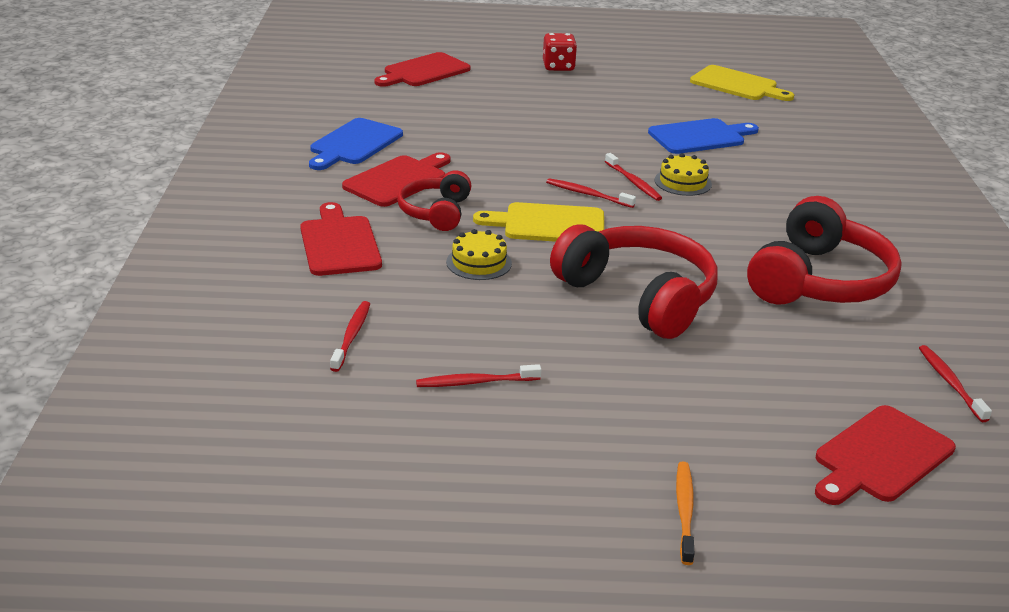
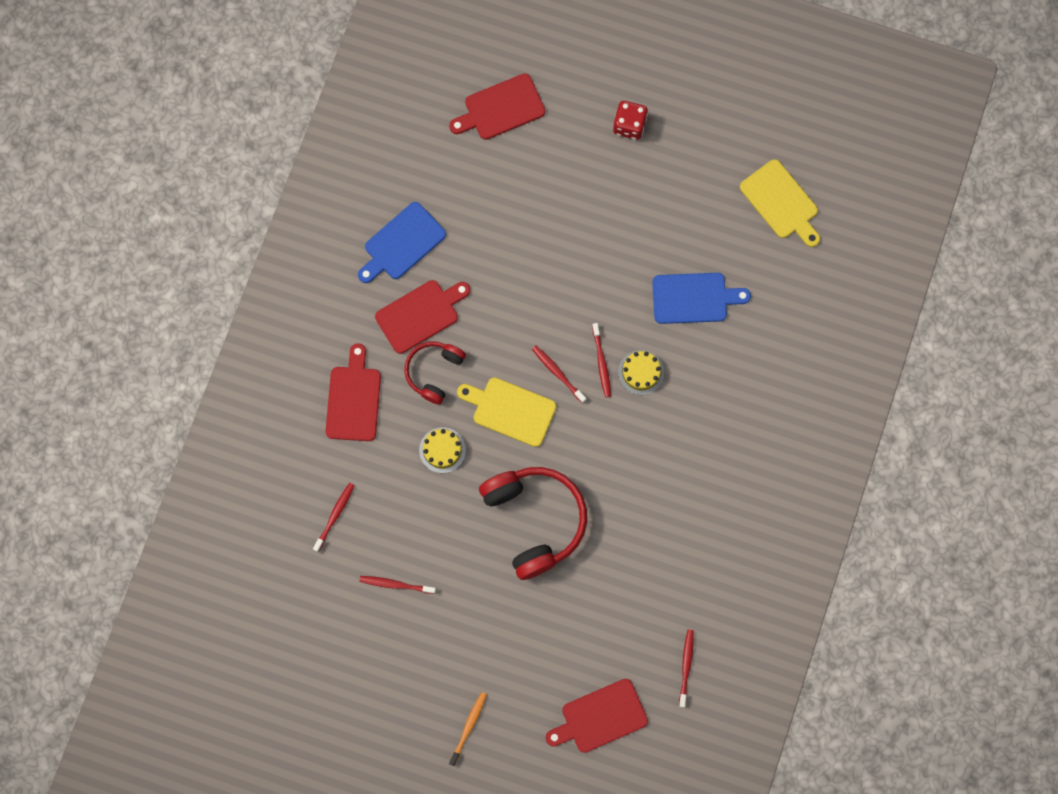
camera: 20 degrees right, 45 degrees up
(818, 281) = (669, 535): red headphones -> none

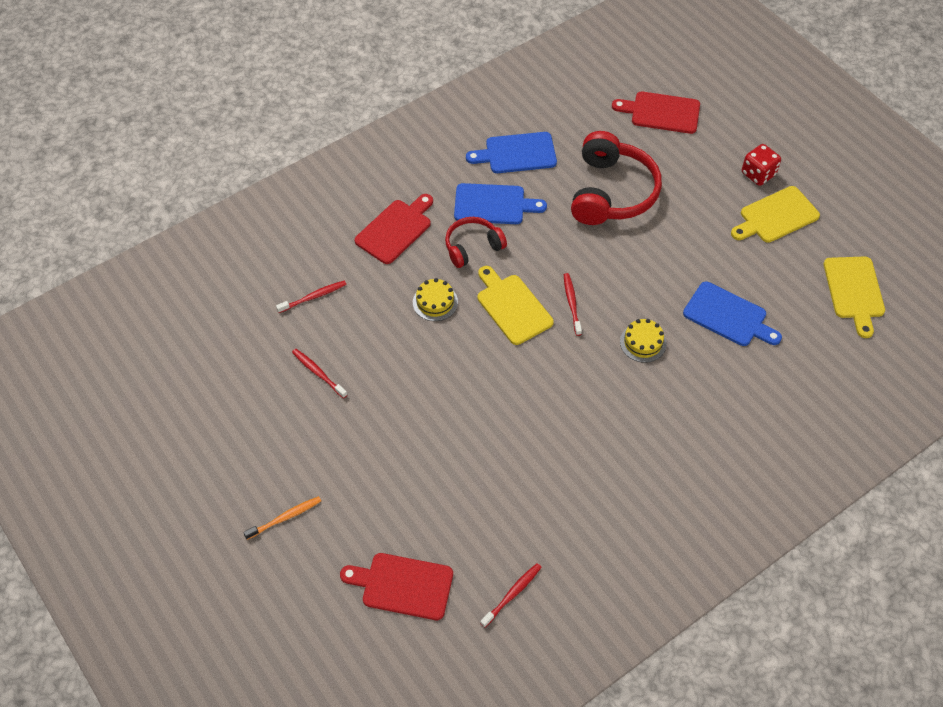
camera: 35 degrees right, 20 degrees down
(420, 315) = (493, 205): red cutting board -> blue cutting board
(534, 520) = (469, 396): red headphones -> red headphones (611, 192)
(601, 363) = (614, 317): red toothbrush -> none
(672, 163) = (776, 216): none -> yellow cutting board

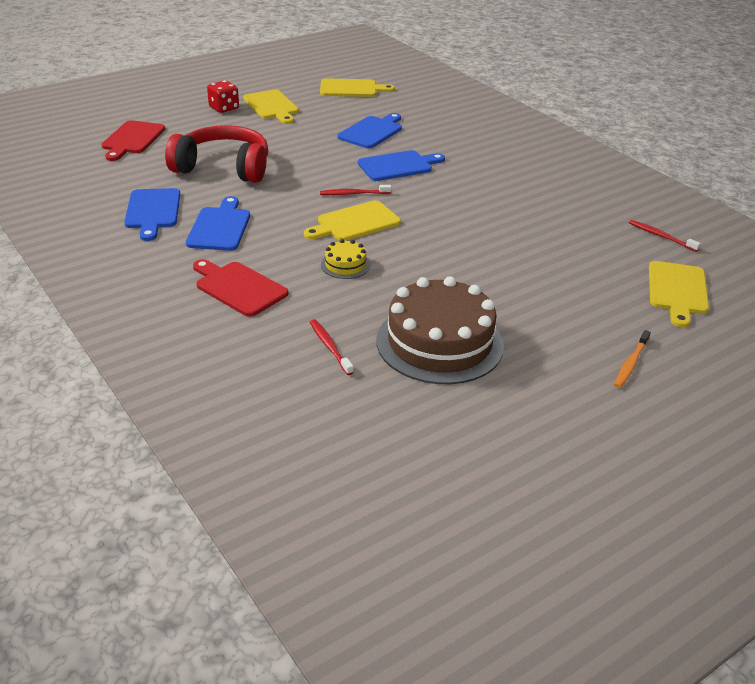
camera: 90 degrees left, 20 degrees down
(285, 517) = (630, 364): orange toothbrush -> orange toothbrush turned 120 degrees counterclockwise
(318, 373) = (439, 343): red toothbrush -> brown cake
(403, 585) = (677, 290): red cutting board -> yellow cutting board
(472, 247) = (275, 241): red headphones -> none
(643, 342) = (398, 166): yellow cake -> blue cutting board

